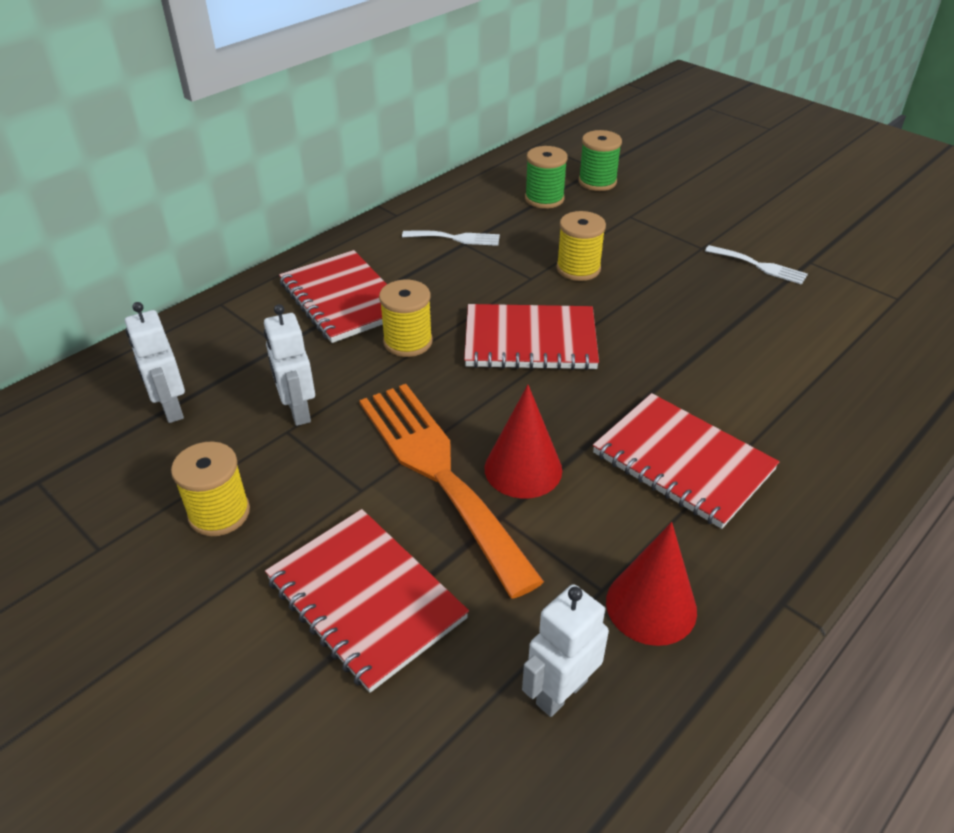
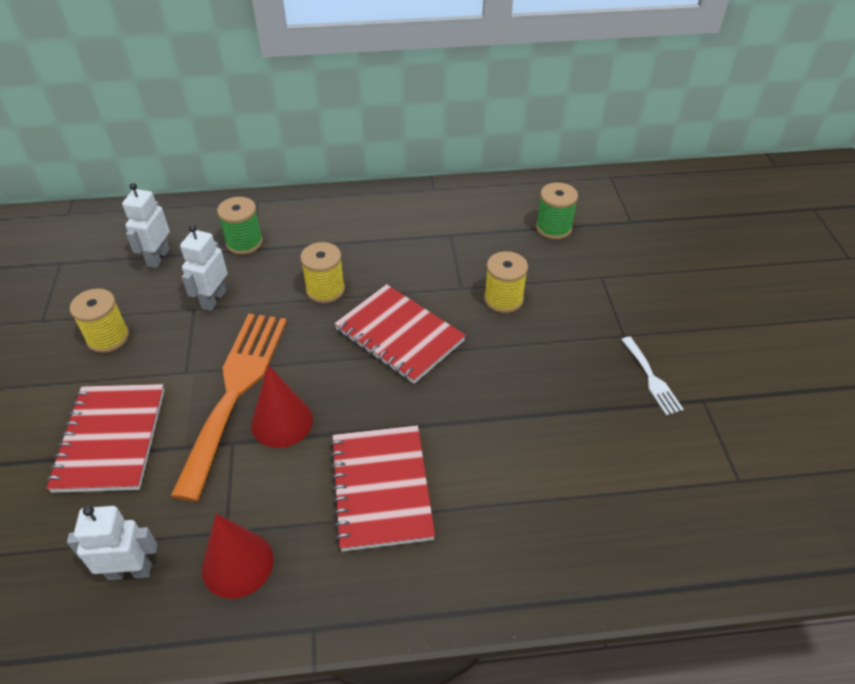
camera: 40 degrees right, 5 degrees up
(343, 299) = (325, 236): red notebook -> none
(456, 238) = (449, 228): white fork -> none
(597, 182) = (615, 234): green spool -> green spool (244, 243)

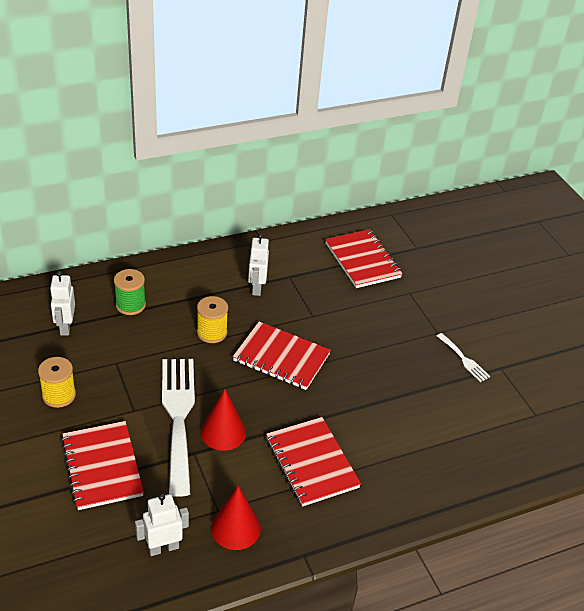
camera: 20 degrees left, 5 degrees down
(213, 299) = (128, 353): white robot -> white robot (256, 288)
(235, 390) = (178, 417): orange fork -> white fork
(503, 299) = (346, 320): yellow spool -> none
(553, 228) = (362, 260): green spool -> red notebook

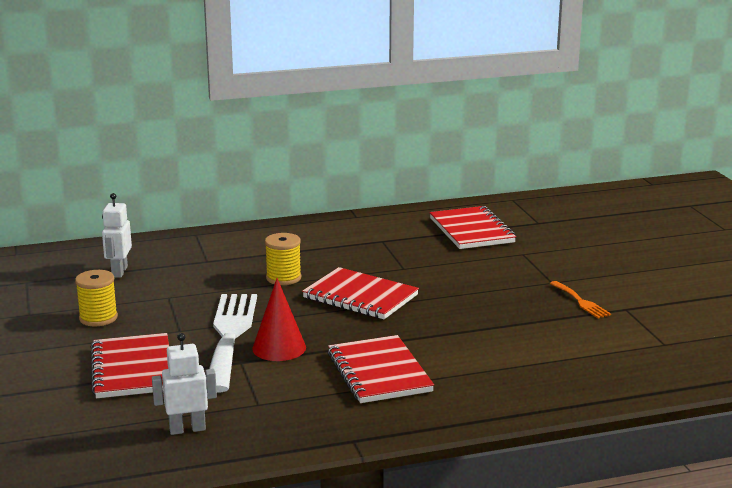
camera: 10 degrees right, 20 degrees down
(130, 305) = (196, 258): green spool -> none
(235, 528) = (276, 417): red cone -> none
(256, 288) = (343, 248): white robot -> none
(464, 359) = (581, 301): white fork -> orange fork

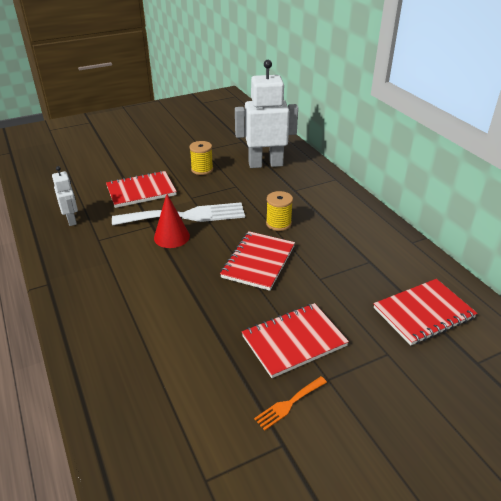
camera: 80 degrees right, 15 degrees up
(119, 272) = (265, 164): white robot -> white robot, size x1.99
(379, 372) = (138, 284): red notebook -> red notebook (294, 341)

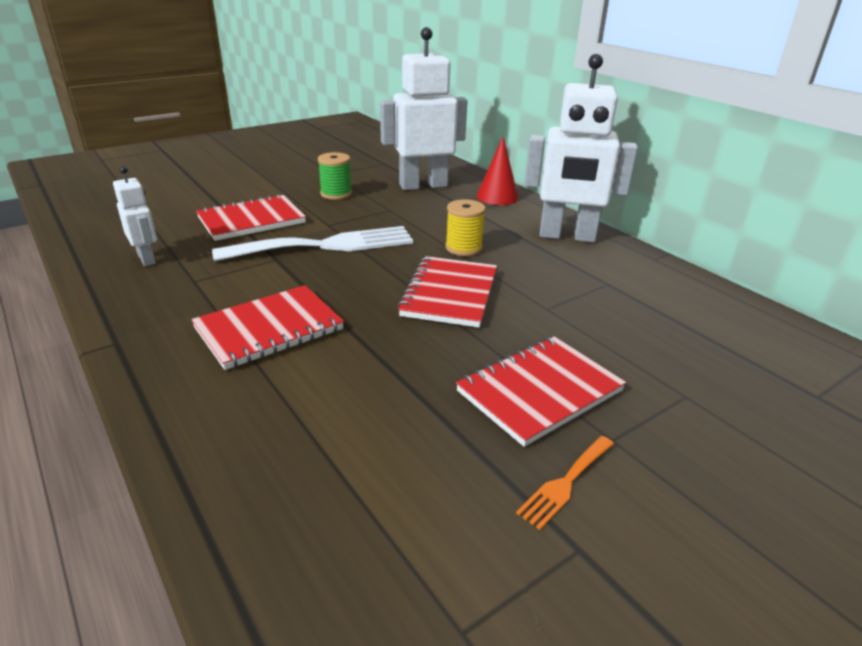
camera: 10 degrees left, 5 degrees down
(171, 237) = (310, 271): red cone -> red cone (497, 196)
(202, 169) = (336, 194): yellow spool -> green spool
(355, 217) = (567, 236): none -> white robot
(423, 313) = (711, 340): red notebook -> red notebook (269, 329)

